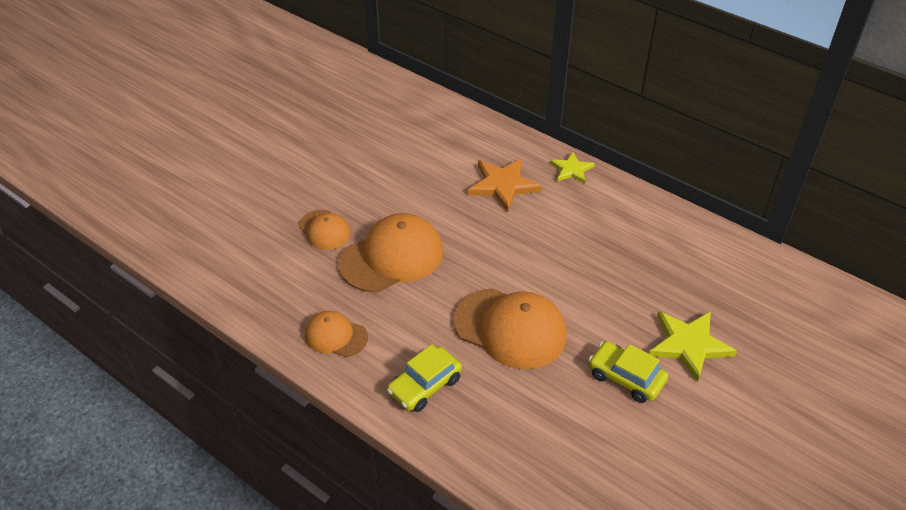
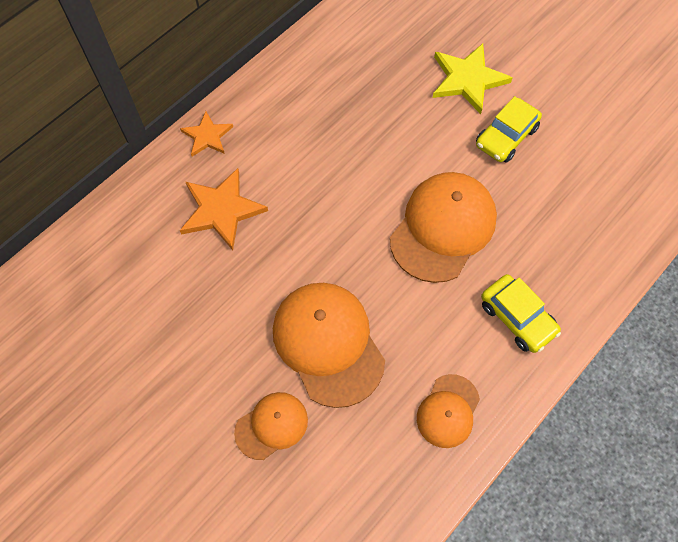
camera: 85 degrees left, 20 degrees up
(571, 170) = (207, 136): yellow star -> orange star

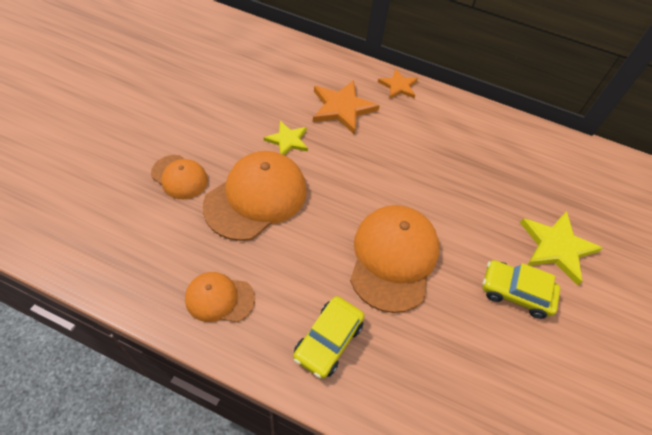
camera: 65 degrees right, 10 degrees down
(253, 287) = (287, 140): none -> yellow star
(443, 228) = (393, 258): orange cap -> orange cap turned 90 degrees counterclockwise

